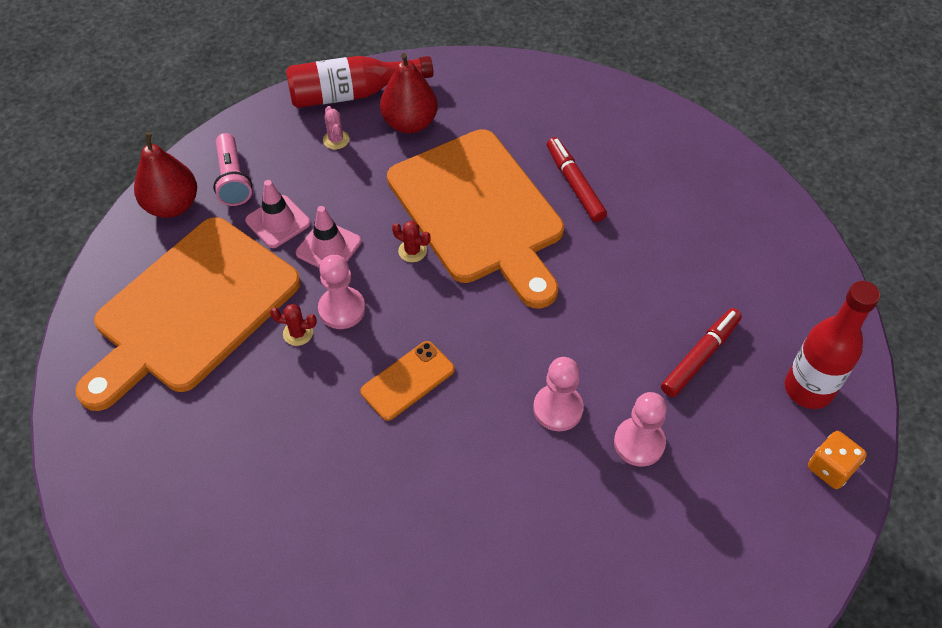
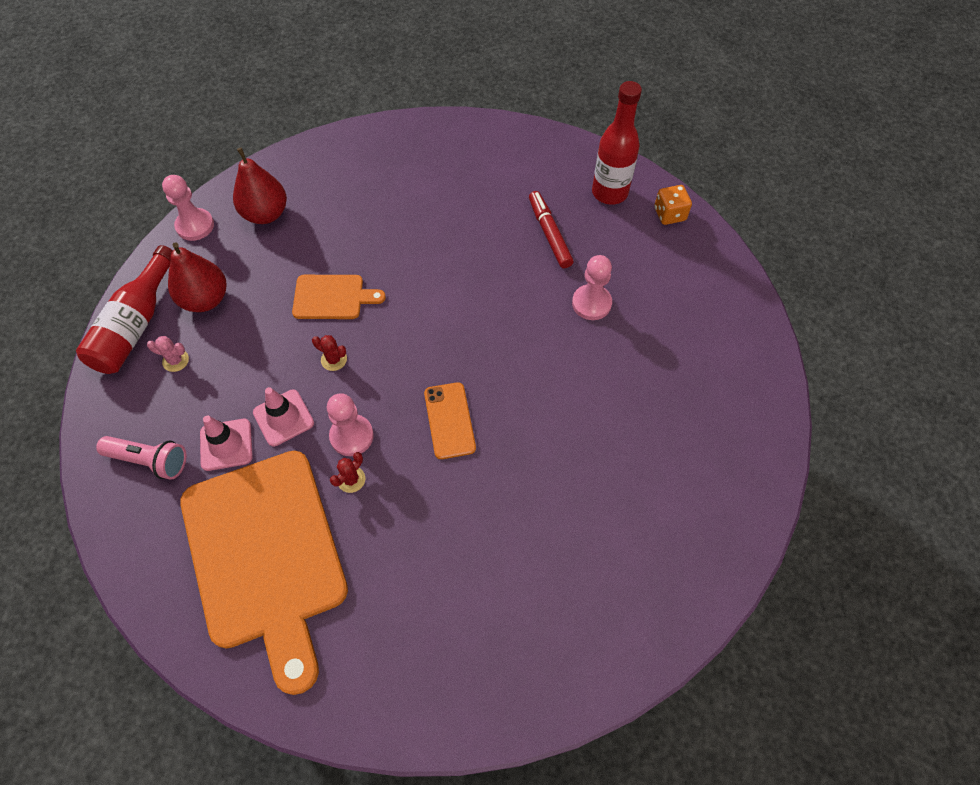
camera: 60 degrees left, 5 degrees up
(172, 205) = (136, 525): red pear -> red pear (266, 214)
(412, 251) = (334, 359): red cactus -> red cactus turned 60 degrees clockwise
(479, 212) = (332, 297): orange cutting board -> orange cutting board, size x0.46
(558, 409) = (536, 336): pink pawn -> pink pawn (195, 226)
(575, 185) = (356, 225): red marker -> none

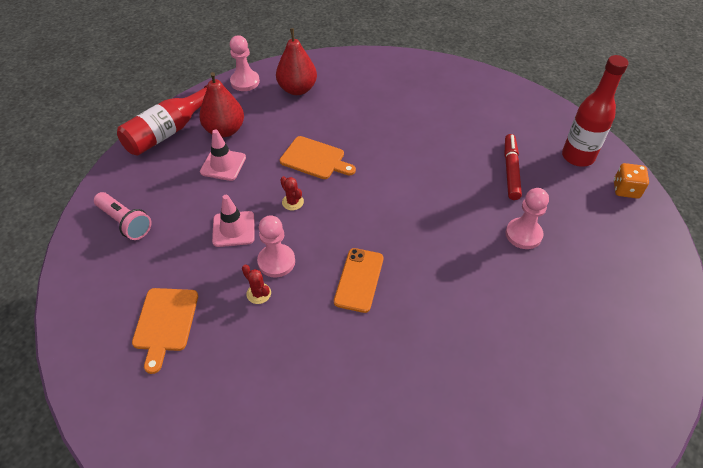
camera: 25 degrees right, 10 degrees down
(175, 360) = (182, 163): pink cactus -> none
(226, 444) = (183, 232): pink traffic cone -> pink traffic cone (223, 165)
(266, 555) = (165, 323): orange cutting board -> orange cutting board, size x0.46
(351, 479) = (258, 293): red cactus -> red cactus turned 75 degrees clockwise

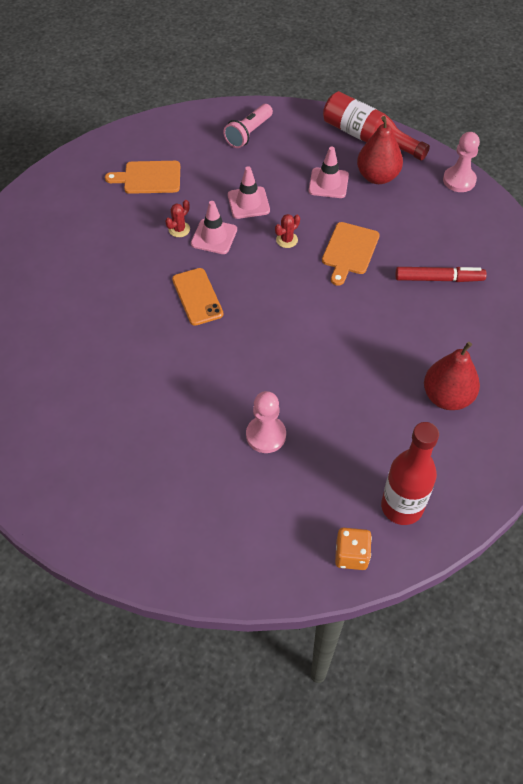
camera: 85 degrees right, 5 degrees up
(276, 261) = (214, 237): pink pawn -> pink traffic cone
(297, 89) = (458, 225): red pear -> red pear (447, 397)
(359, 280) = (197, 297): orange phone -> orange phone turned 60 degrees clockwise
(510, 171) = (363, 430): red marker -> red marker (438, 279)

